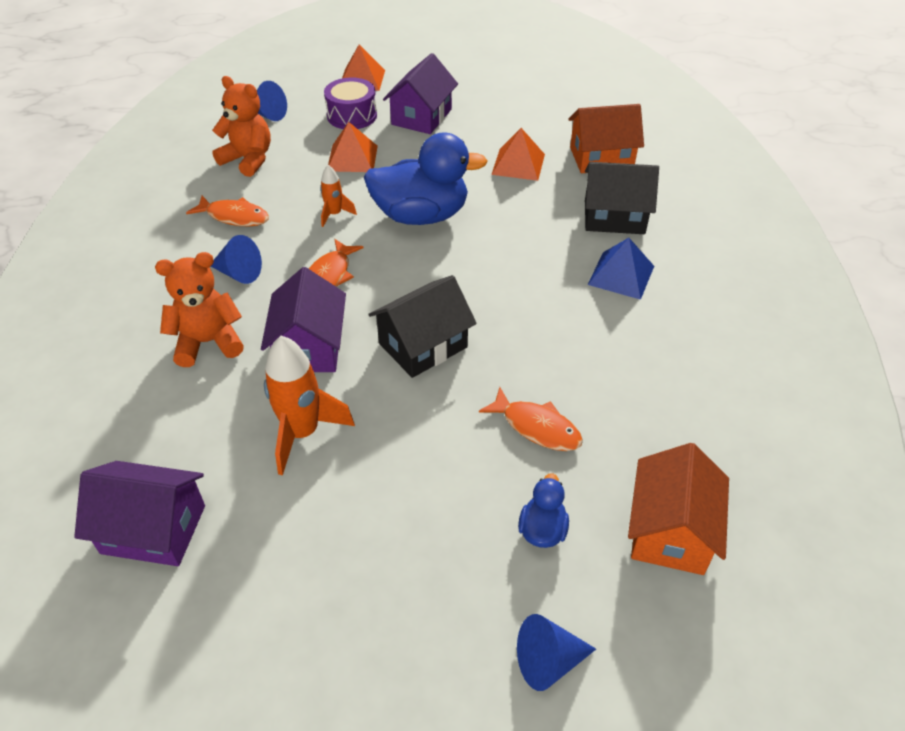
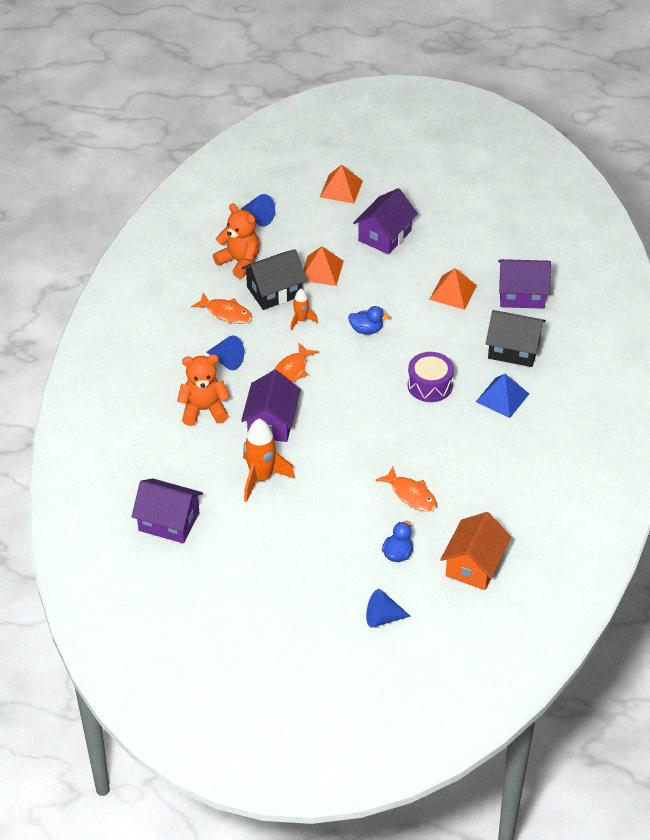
camera: 10 degrees right, 0 degrees up
(352, 116) = (327, 227): purple drum -> purple drum (430, 385)
(421, 216) = (366, 330): blue duck -> blue duck, size x0.46
(423, 345) = (348, 431): black house -> black house (274, 291)
(601, 158) = (522, 295): orange house -> purple house

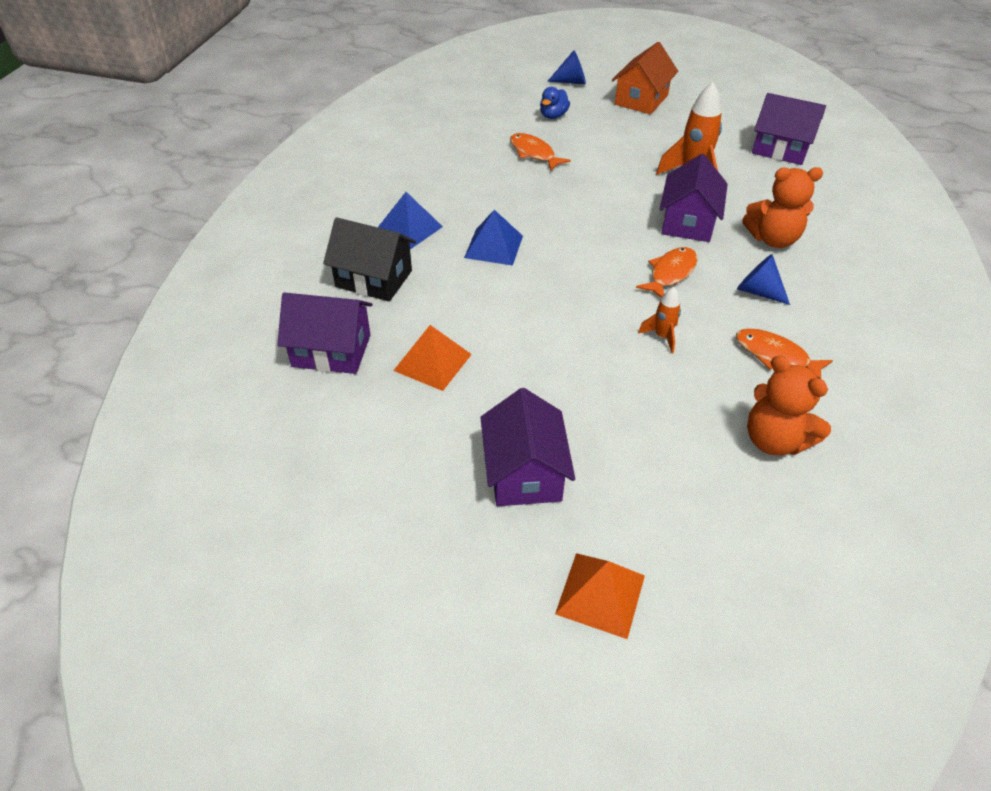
camera: 175 degrees left, 0 degrees up
(258, 218) = (758, 532): blue cone -> none
(274, 291) = (707, 384): black house -> none
(321, 270) = (635, 414): orange pyramid -> none
(366, 330) = (568, 317): blue duck -> none
(385, 235) = (524, 473): purple house -> purple house turned 45 degrees counterclockwise
(430, 385) = (493, 246): purple drum -> blue pyramid
(474, 565) = (483, 105): orange house -> orange house (641, 100)

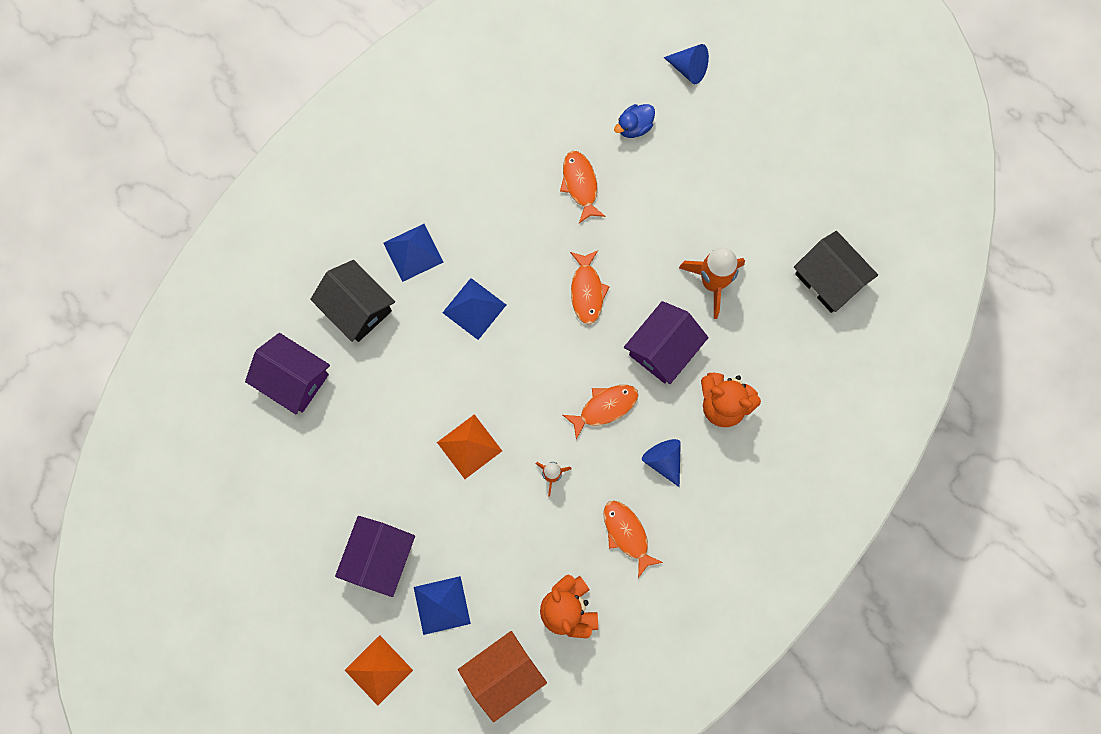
camera: 25 degrees right, 30 degrees up
(432, 362) = (363, 425): orange pyramid -> orange pyramid (469, 446)
(590, 208) = (587, 291): none -> orange fish
(631, 491) = (442, 605): none -> blue pyramid
(641, 100) = (743, 134): orange house -> orange house (503, 675)
(780, 149) = (829, 279): purple house -> black house

